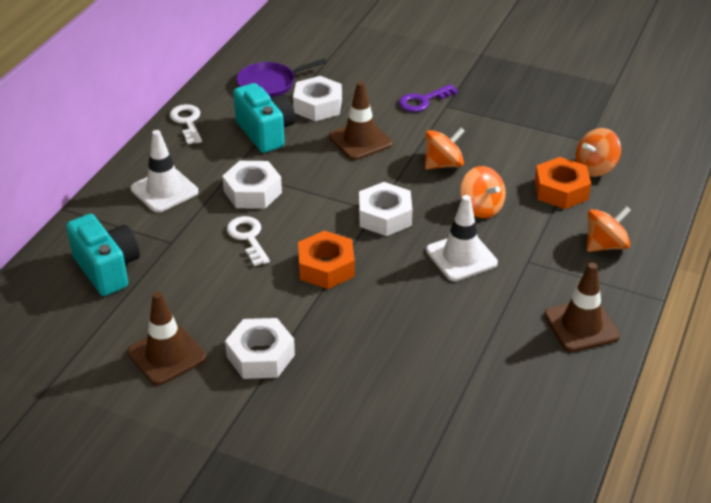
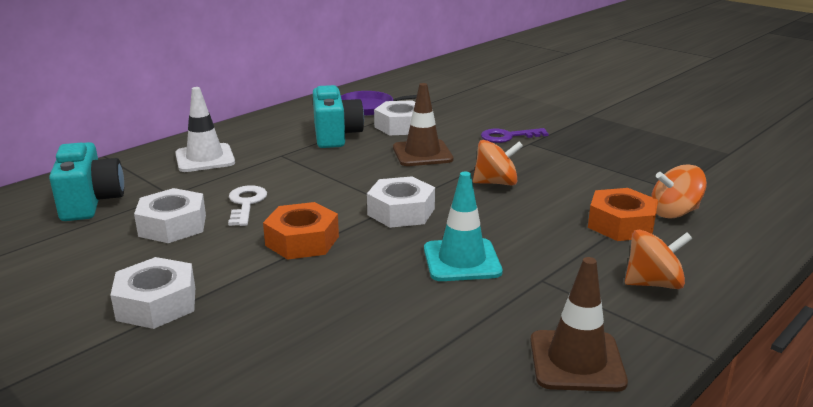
camera: 20 degrees right, 15 degrees down
(167, 355) = (63, 281): brown traffic cone -> none
(187, 122) = (273, 120): white key -> none
(252, 192) = (284, 172): white nut -> white nut (172, 225)
(461, 257) = (462, 260): white traffic cone -> turquoise traffic cone
(481, 208) = (515, 223): orange spinning top -> none

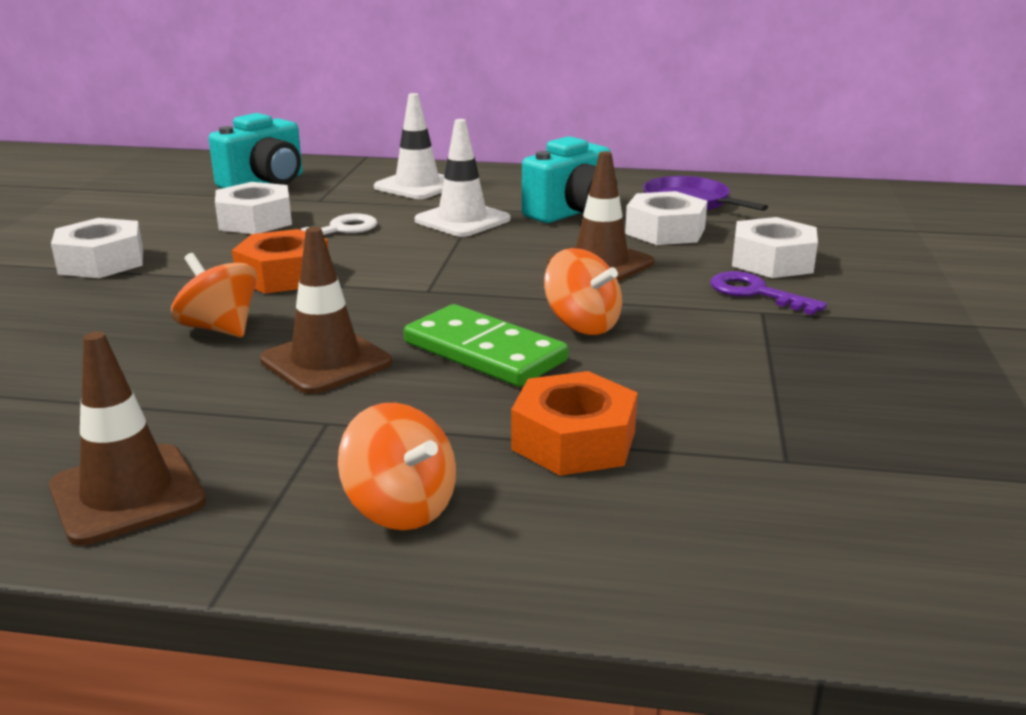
camera: 55 degrees right, 0 degrees up
(295, 165) = (462, 220): none -> white traffic cone
(401, 212) = (415, 297): white nut -> white nut (772, 261)
(462, 260) = (326, 362): turquoise traffic cone -> brown traffic cone
(501, 215) = (484, 352): none -> green domino
(674, 213) = (686, 477): orange spinning top -> orange spinning top (219, 328)

